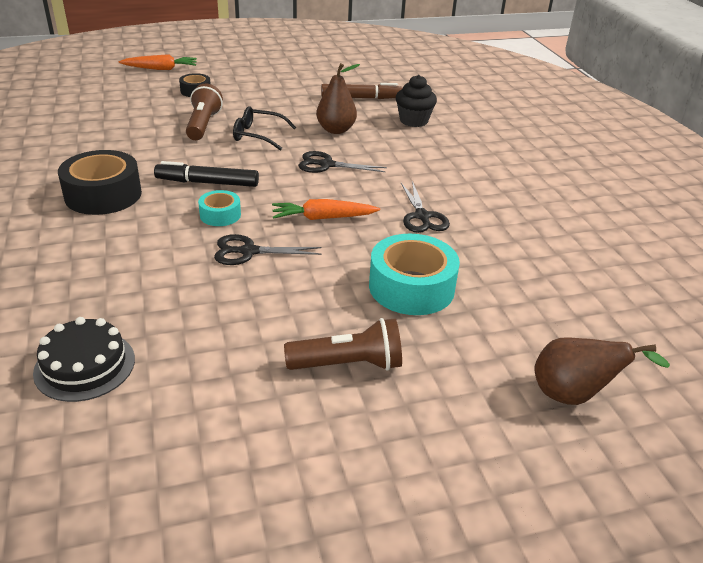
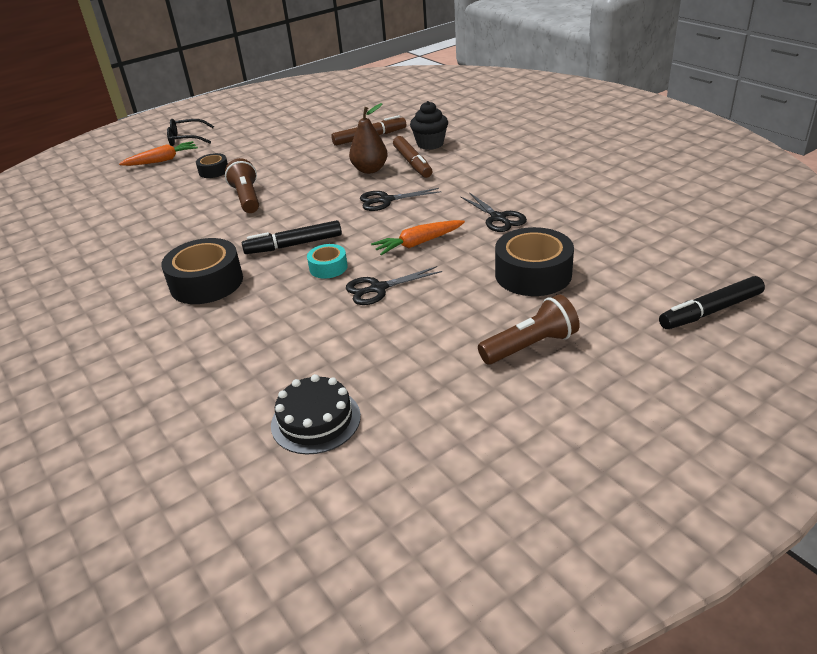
camera: 15 degrees left, 0 degrees up
(257, 135) = (304, 193): black glasses -> black glasses (186, 139)
(381, 135) = (412, 163): none -> brown marker
(411, 287) = (533, 274): turquoise tape -> black tape
(574, 395) = (710, 311): brown pear -> black marker

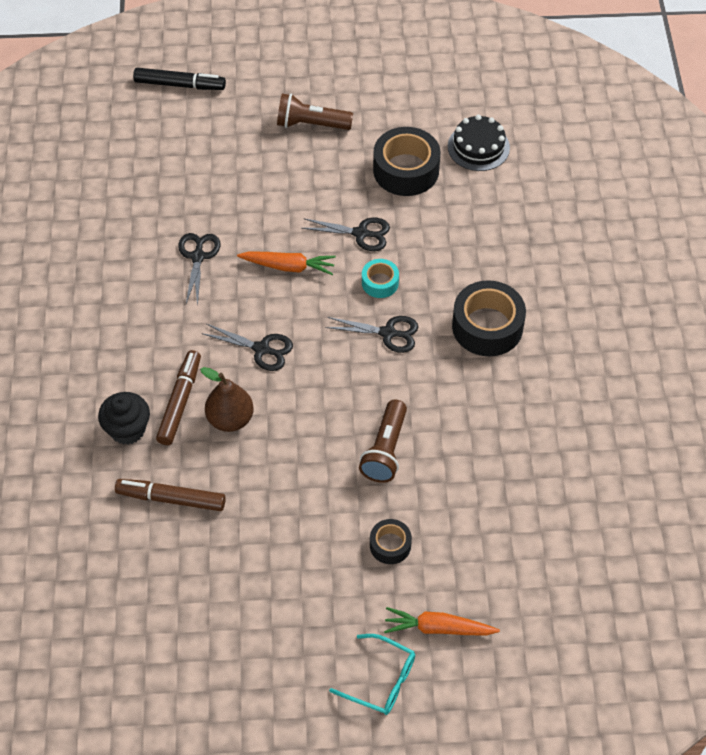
camera: 150 degrees left, 20 degrees up
(186, 139) = (382, 680): black glasses -> turquoise glasses
(294, 245) = (388, 333): black marker -> black scissors
(533, 274) = (243, 179): black tape -> black tape (406, 170)

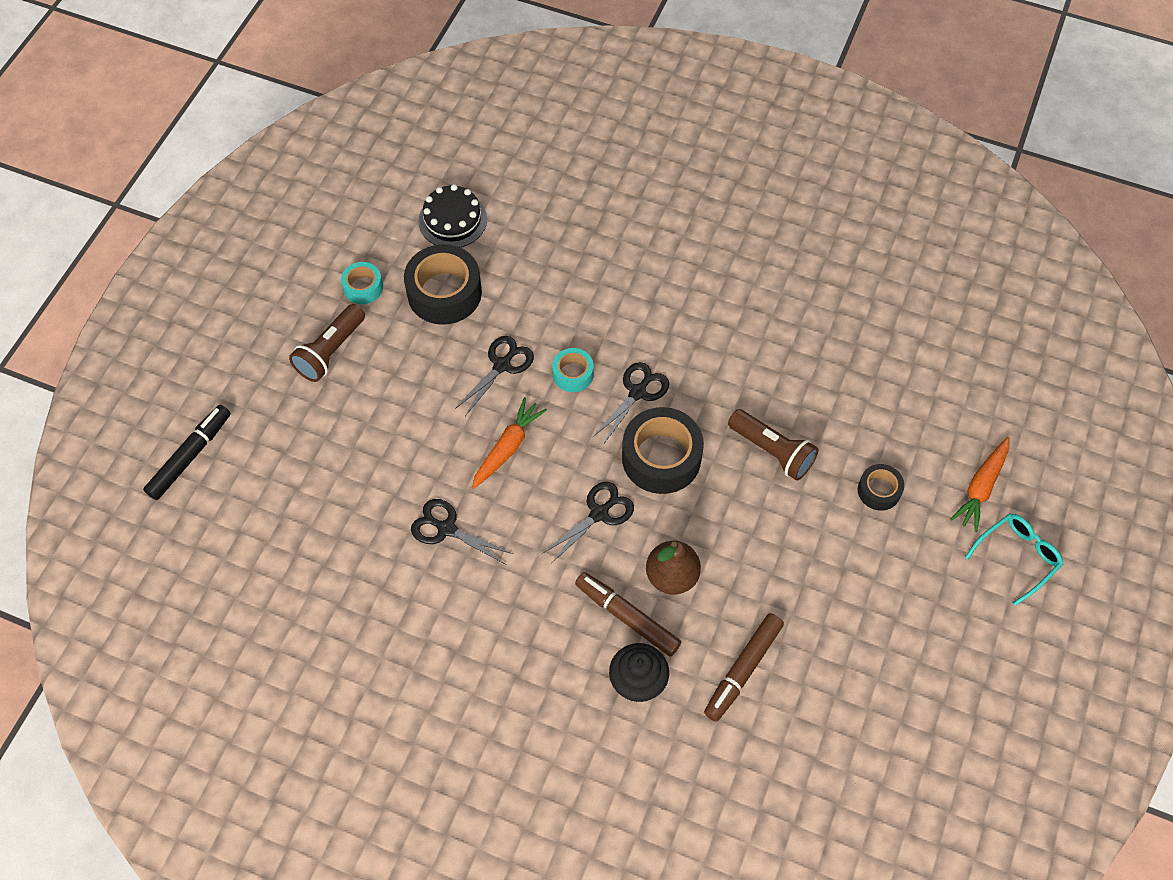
camera: 65 degrees left, 5 degrees up
(379, 119) = (363, 287): none -> turquoise tape
(487, 326) = (672, 307): black tape -> black tape (661, 458)

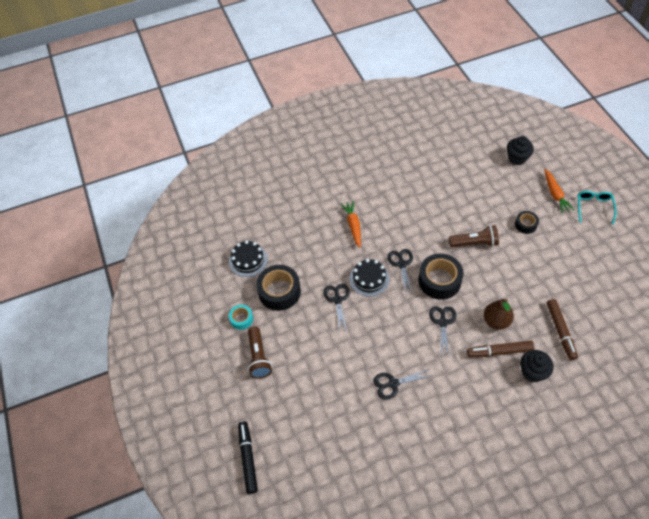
camera: 40 degrees left, 5 degrees down
(507, 447) = (378, 329): orange carrot -> orange carrot (353, 226)
(573, 374) = (369, 279): turquoise tape -> black cake
(989, 389) = (517, 158): none -> black cupcake

